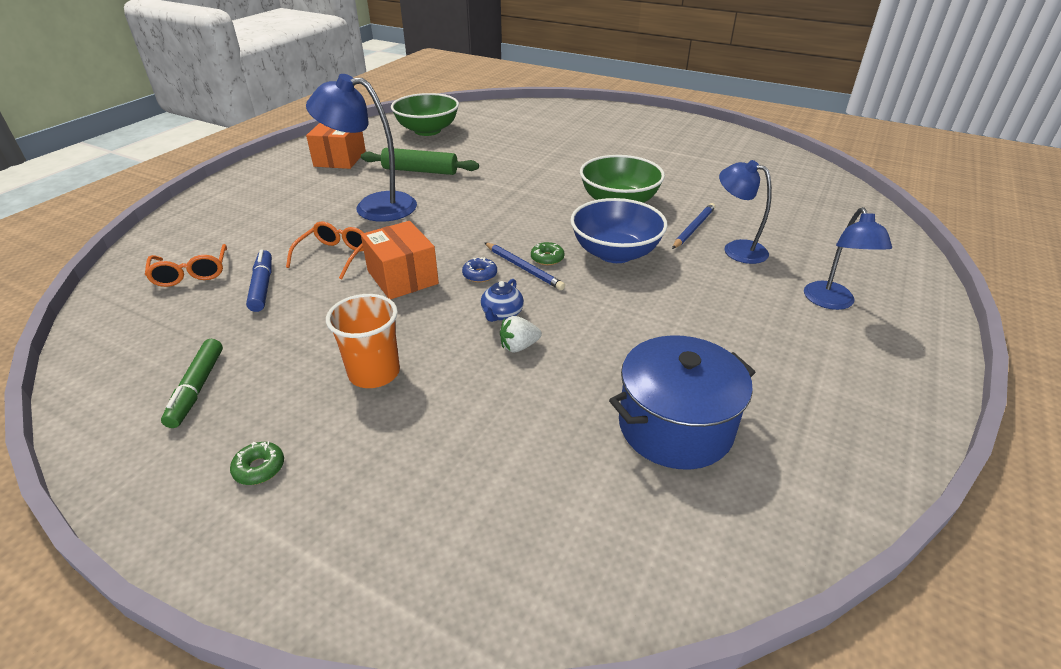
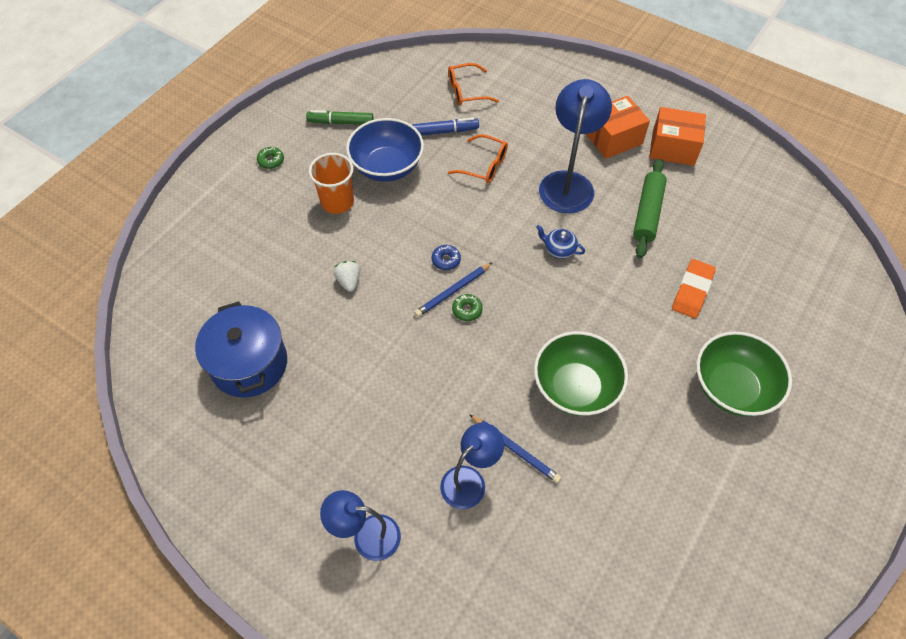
camera: 95 degrees right, 20 degrees up
(402, 277) = (448, 210): orange box -> orange box (613, 138)
(427, 130) = (760, 216): green bowl -> green bowl (732, 388)
(502, 314) = (390, 273): blue teapot -> blue teapot (559, 249)
(507, 156) = (692, 291): none -> orange eraser
(615, 253) = (471, 366): blue bowl -> blue bowl (387, 167)

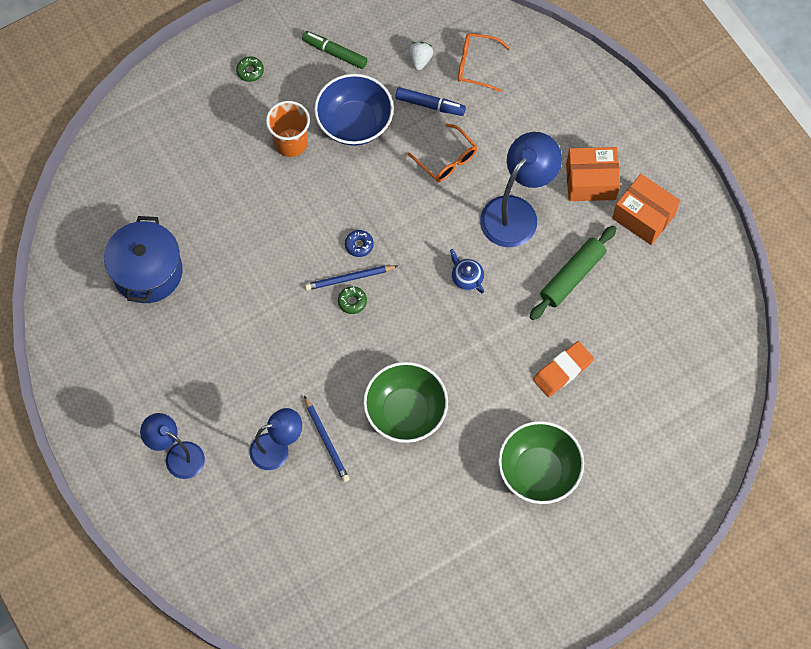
camera: 25 degrees right, 10 degrees up
(349, 281) = (264, 230): white strawberry -> white strawberry (420, 60)

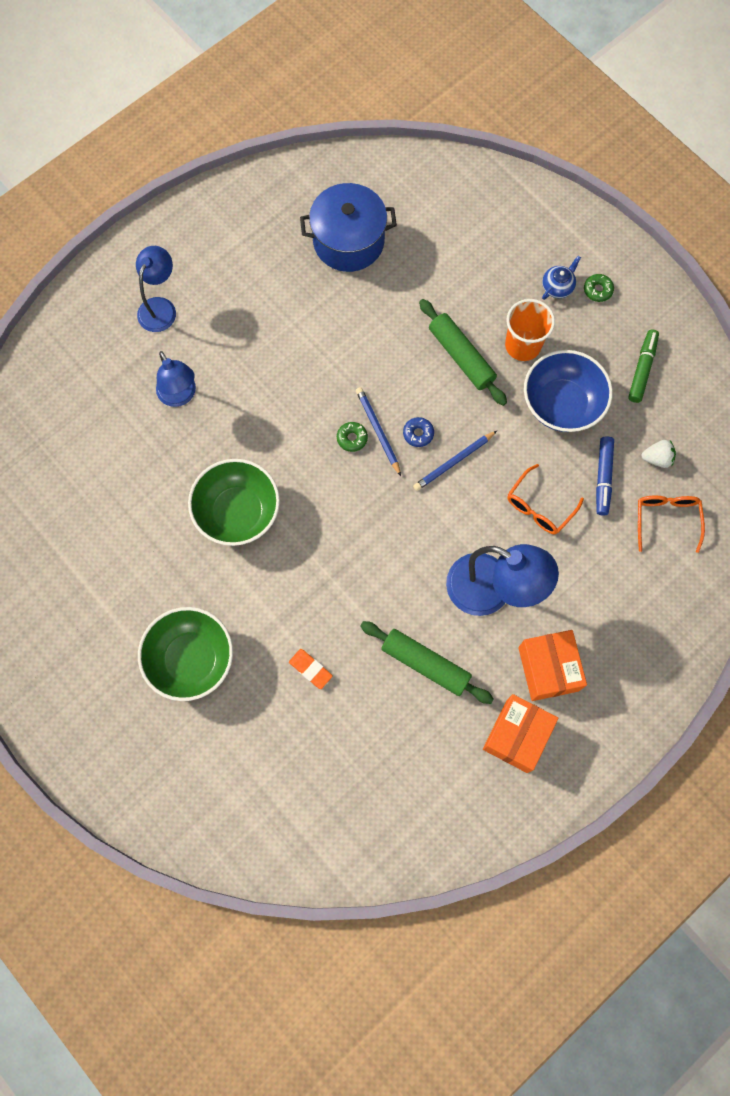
camera: 80 degrees right, 5 degrees up
(291, 195) = (461, 356): none -> green rolling pin
(326, 440) = (195, 440): blue pencil -> blue pencil (454, 462)
(466, 278) = (401, 550): blue teapot -> blue teapot (557, 287)
(562, 370) = (310, 669): orange eraser -> orange eraser, size x0.66

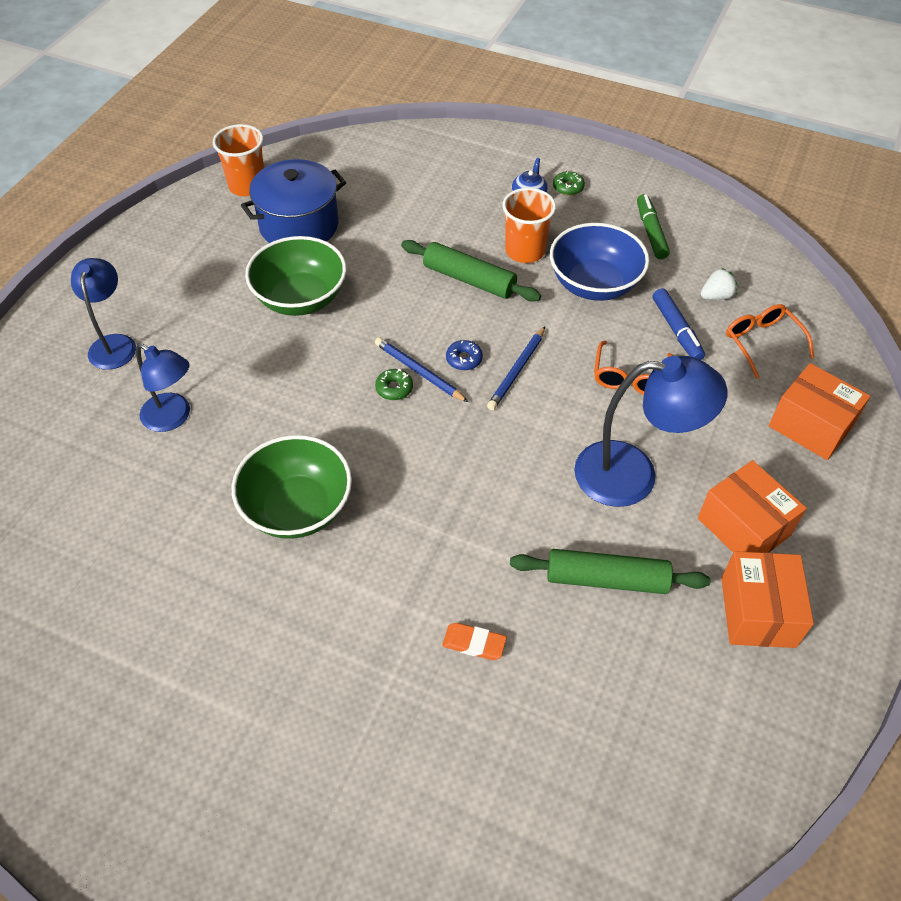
camera: 25 degrees left, 20 degrees down
(191, 659) = (314, 698): green bowl -> green bowl (300, 298)
(324, 179) = (247, 186): none -> orange cup
(655, 610) = (811, 426): none -> orange box

